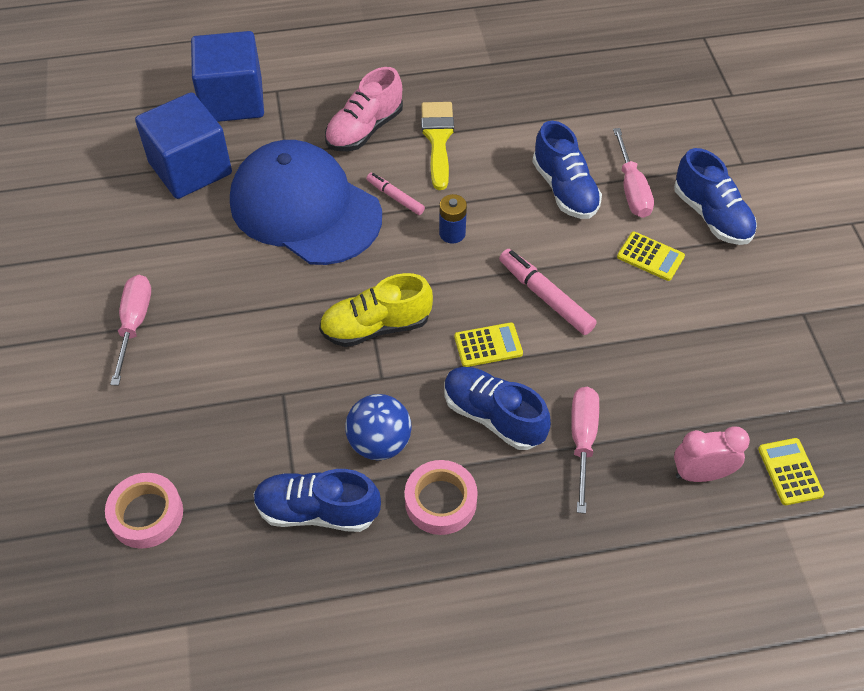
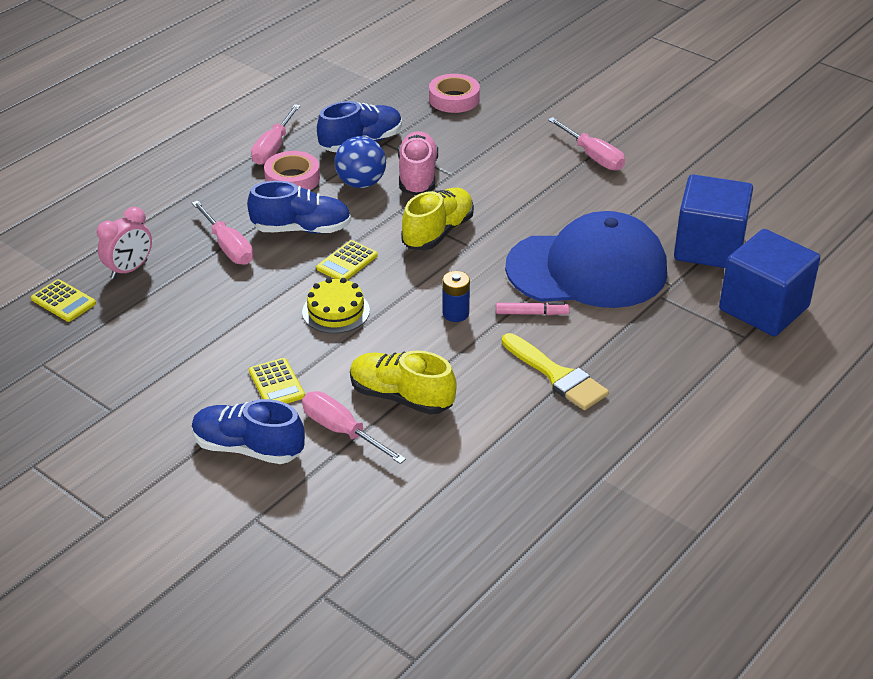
camera: 140 degrees right, 15 degrees down
(364, 129) = (627, 348): pink shoe -> pink shoe (417, 176)
(417, 573) = (273, 148): none -> pink screwdriver
(545, 297) = (336, 311): pink marker -> yellow cake
(564, 189) = (401, 397): blue shoe -> yellow shoe
(650, 257) = (276, 384): yellow calculator -> yellow calculator turned 105 degrees counterclockwise

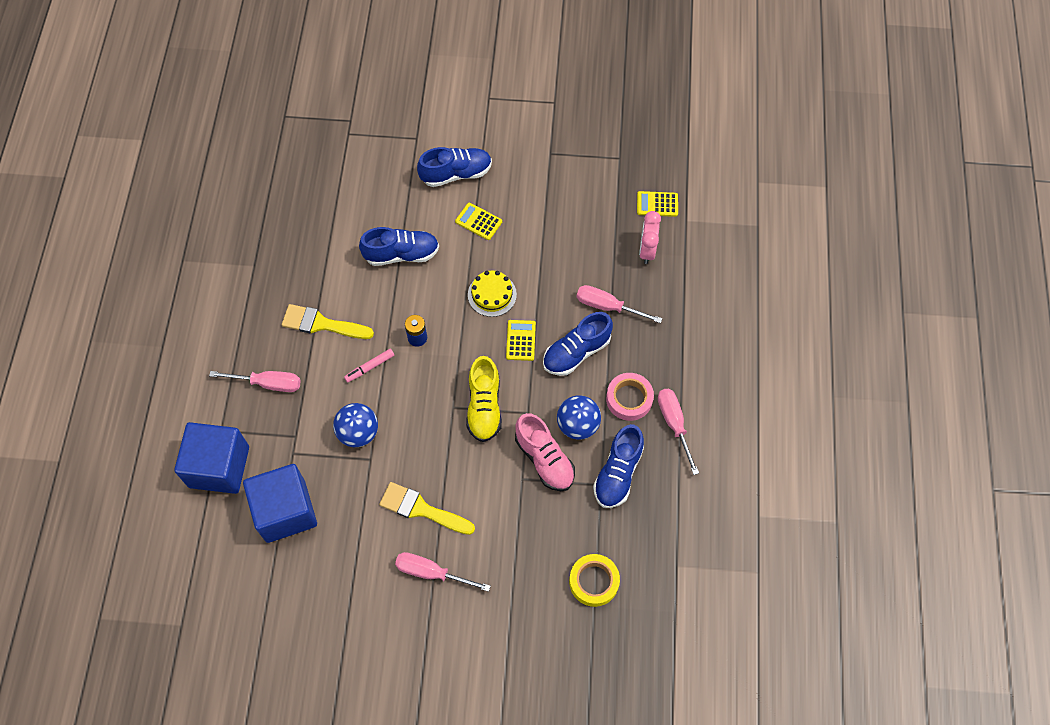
camera: 145 degrees right, 25 degrees up
(341, 431) = (416, 212): pink screwdriver -> pink screwdriver (268, 383)
(401, 397) = (401, 254): yellow shoe -> blue shoe
(454, 99) = (594, 581): pink tape -> yellow tape
(567, 194) = (422, 509): none -> yellow brush
(587, 269) = (358, 433): blue cap -> blue ball

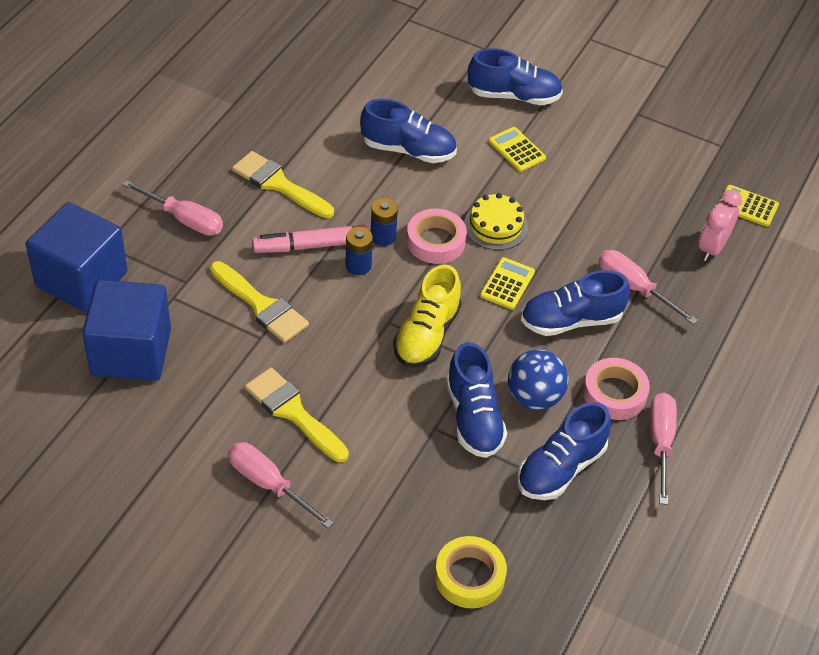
camera: 20 degrees right, 15 degrees down
(358, 433) = (261, 305): blue ball -> yellow brush
(370, 367) = (310, 246): pink marker -> pink marker, size x1.62
(411, 369) = (358, 265): none -> blue battery
(456, 325) = (436, 241): none -> pink tape
(544, 459) = (473, 418): pink shoe -> blue shoe

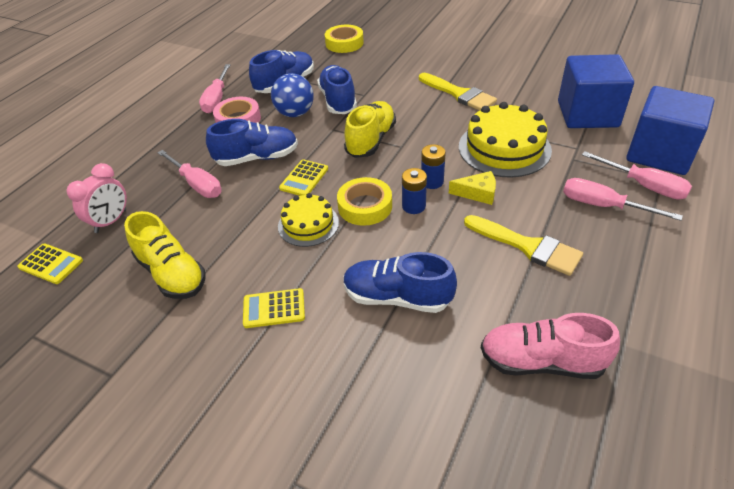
camera: 175 degrees left, 5 degrees down
(261, 305) = (504, 148): yellow brush -> yellow cake
(268, 484) = (464, 65): pink screwdriver -> pink screwdriver (644, 186)
(301, 97) = (541, 362): none -> pink shoe
(310, 246) = (477, 193): pink marker -> yellow cheese
(436, 241) = (365, 206): pink tape -> yellow tape
(514, 96) = (264, 389): blue shoe -> none
(517, 150) = (274, 308): yellow calculator -> yellow calculator turned 120 degrees clockwise
(621, 187) = (172, 273): none -> yellow shoe

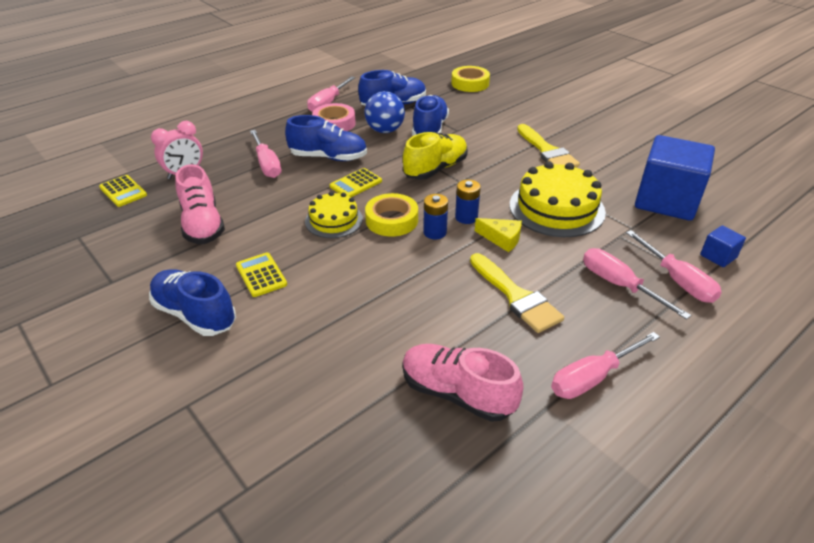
camera: 20 degrees right, 5 degrees down
(172, 273) = (203, 225): yellow shoe -> pink shoe
(274, 308) = (261, 275): yellow calculator -> yellow calculator turned 45 degrees clockwise
(397, 297) = (367, 299): blue shoe -> blue shoe (195, 314)
(640, 301) = (592, 378): none -> pink screwdriver
(659, 153) = (718, 256): blue cube -> blue cube, size x0.42

